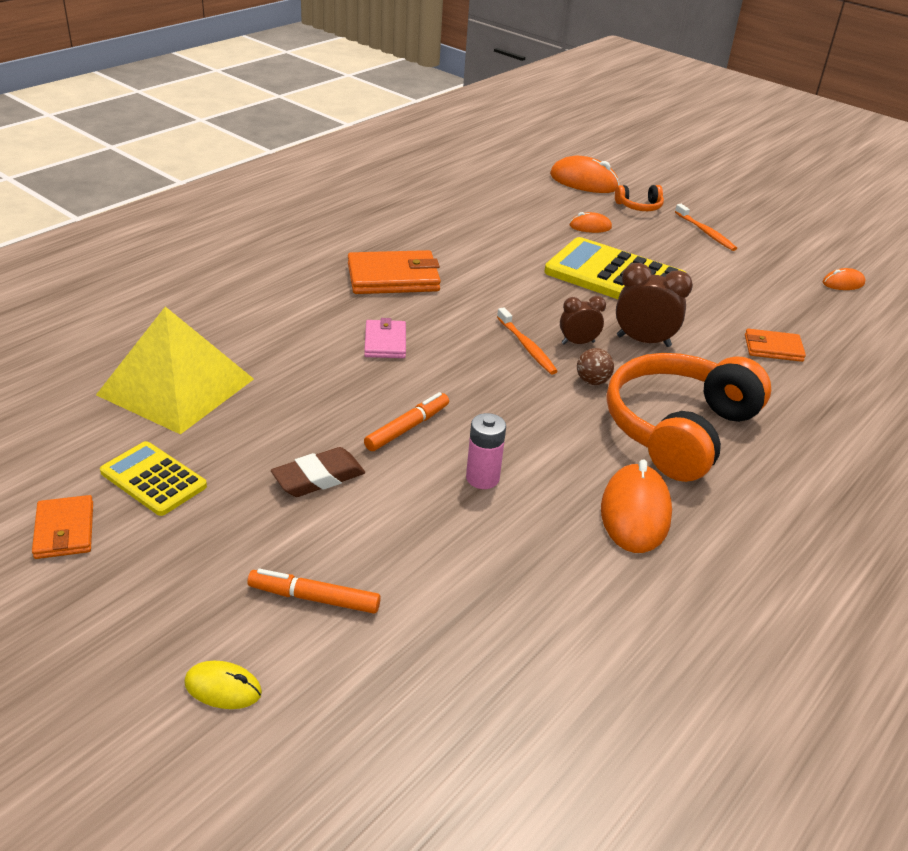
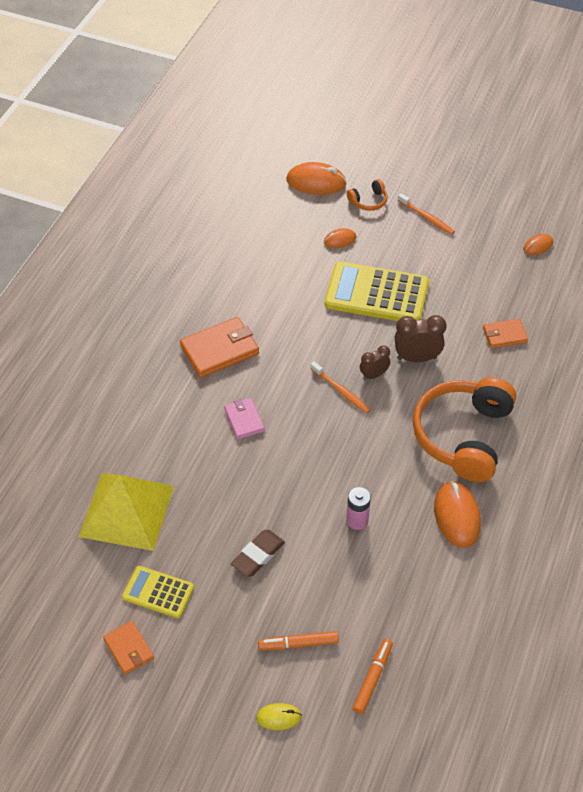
camera: 15 degrees left, 15 degrees up
(407, 428) = (293, 494): orange marker -> orange marker (372, 678)
(592, 381) = (395, 410): brown ball -> none

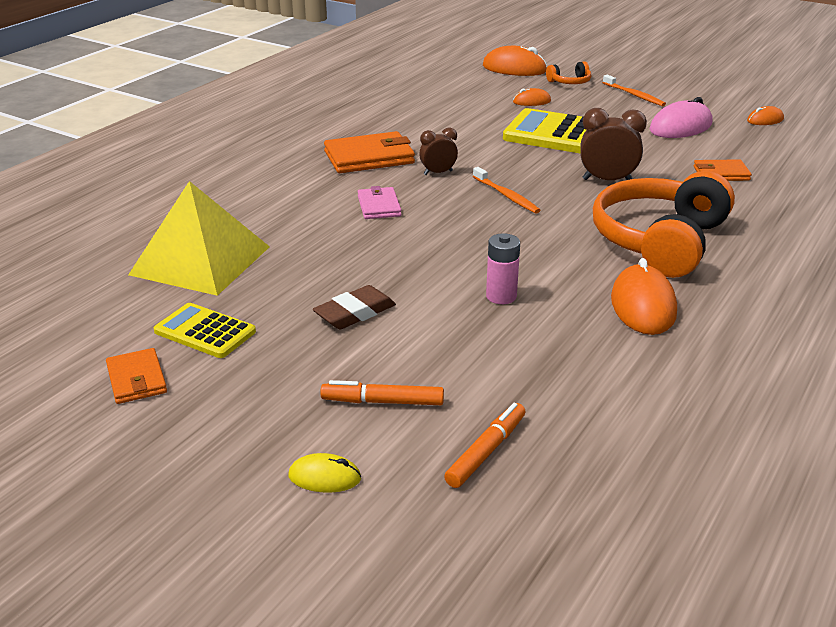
camera: 10 degrees right, 20 degrees down
(374, 375) = (550, 188): brown clock -> brown clock (438, 173)
(469, 267) = (680, 127): none -> pink mouse

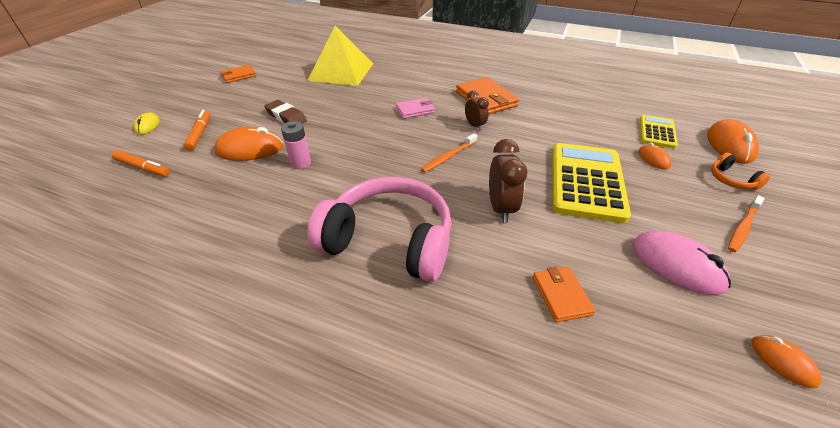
camera: 80 degrees right, 10 degrees up
(205, 332) = (274, 83): yellow calculator -> yellow calculator (657, 132)
(643, 306) = (283, 228): orange mouse -> orange mouse (250, 149)
(659, 241) = (389, 240): orange headphones -> pink headphones

